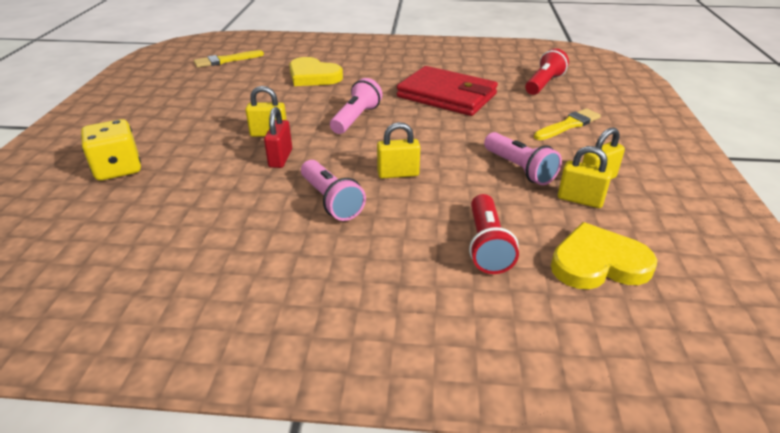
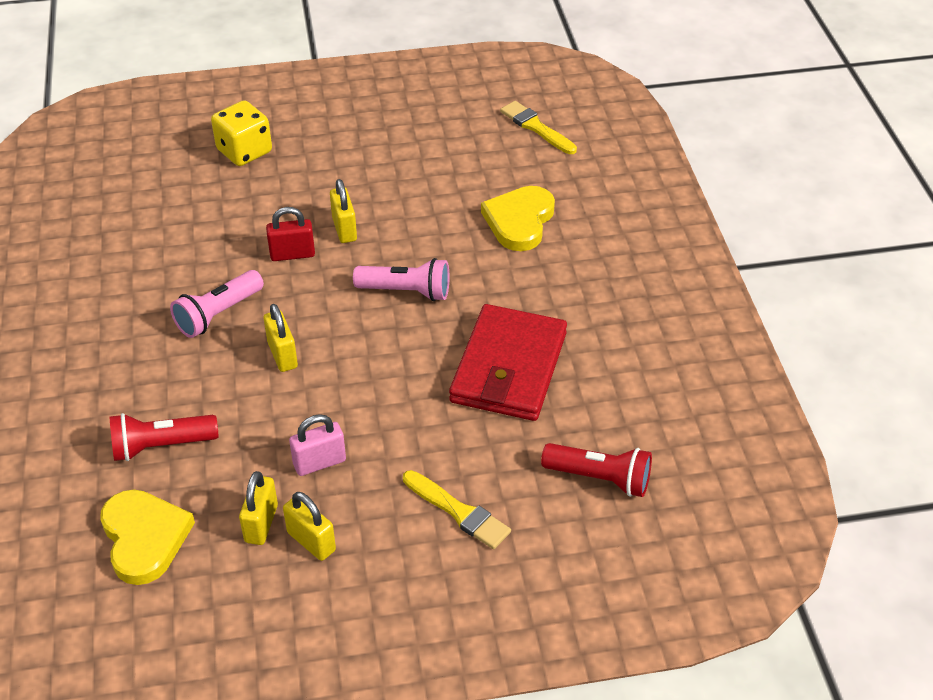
camera: 75 degrees right, 10 degrees up
(519, 169) = (319, 462): pink flashlight -> pink padlock

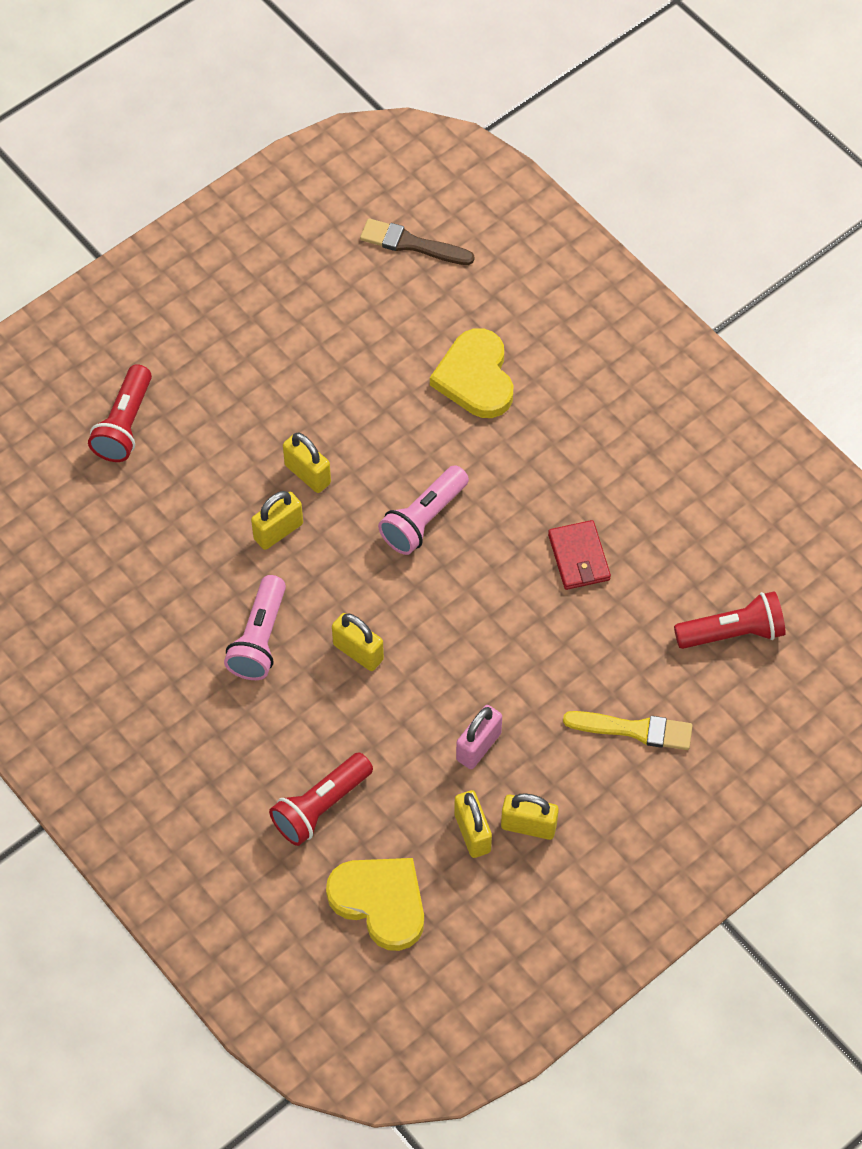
camera: 30 degrees left, 15 degrees up
(244, 151) = (125, 424): yellow dice -> red flashlight
(292, 254) = (278, 531): red padlock -> yellow padlock
(406, 291) = (423, 519): pink flashlight -> pink flashlight turned 150 degrees clockwise
(508, 368) = (579, 557): red wallet -> red wallet, size x0.50
(536, 127) = (411, 244): yellow brush -> brown brush

